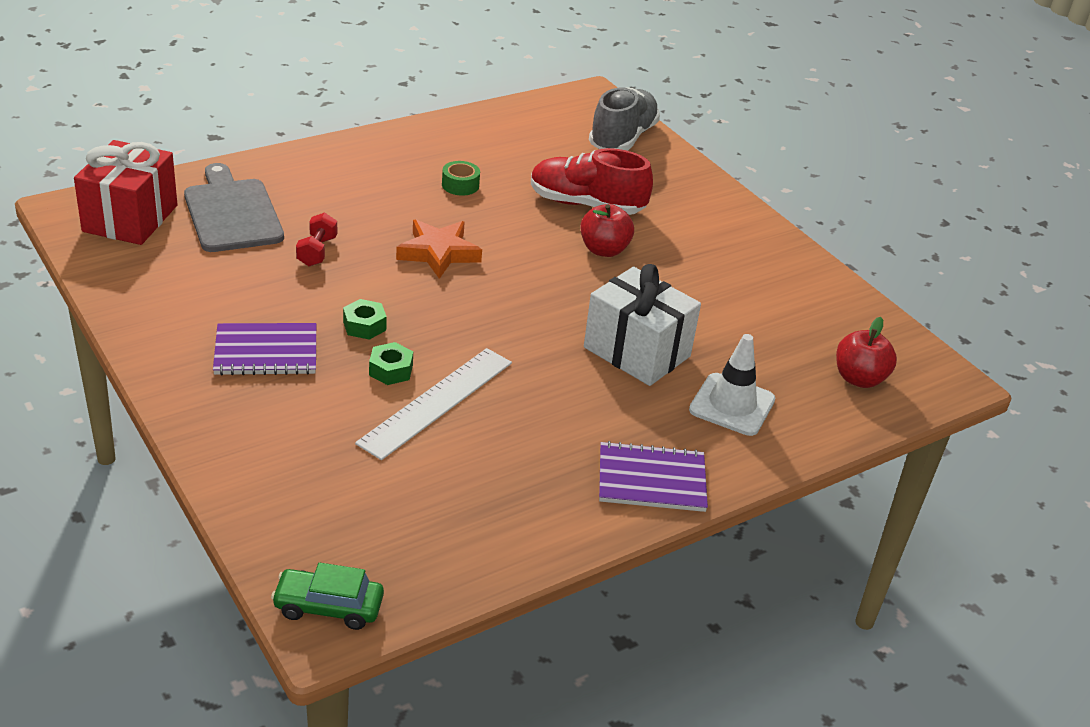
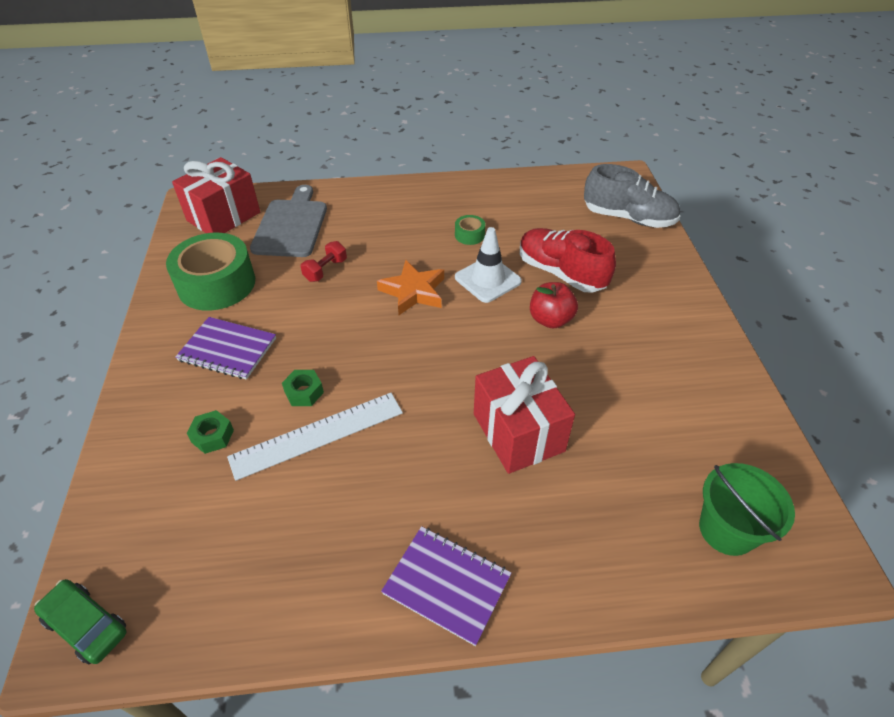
camera: 30 degrees right, 10 degrees up
(190, 291) = (217, 284): none -> green tape
(364, 326) = (313, 344): green nut -> green nut (213, 436)
(622, 138) = (628, 218): grey shoe -> grey shoe turned 60 degrees clockwise
(637, 352) = (518, 432): white gift -> red gift
(732, 405) = (575, 520): white traffic cone -> white traffic cone (487, 279)
(859, 379) = (727, 530): red apple -> green bucket

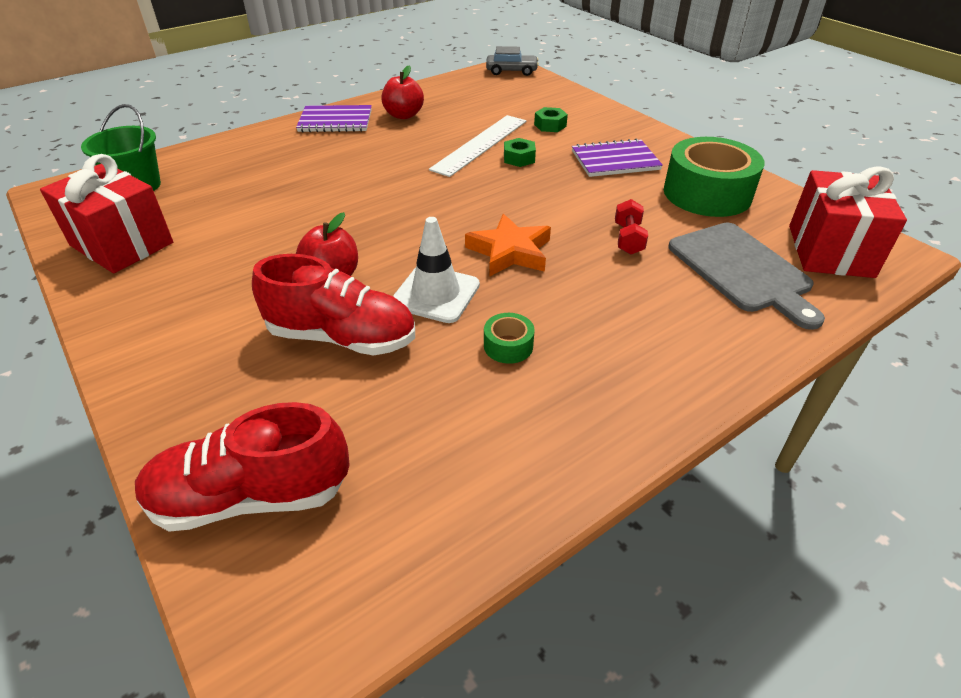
camera: 150 degrees right, 5 degrees down
(86, 625) = (511, 71): green car -> grey car
(350, 552) = (403, 115): none -> red apple
(518, 432) = (324, 187): red gift -> red gift (121, 244)
(628, 218) = (251, 496): grey shoe -> red shoe

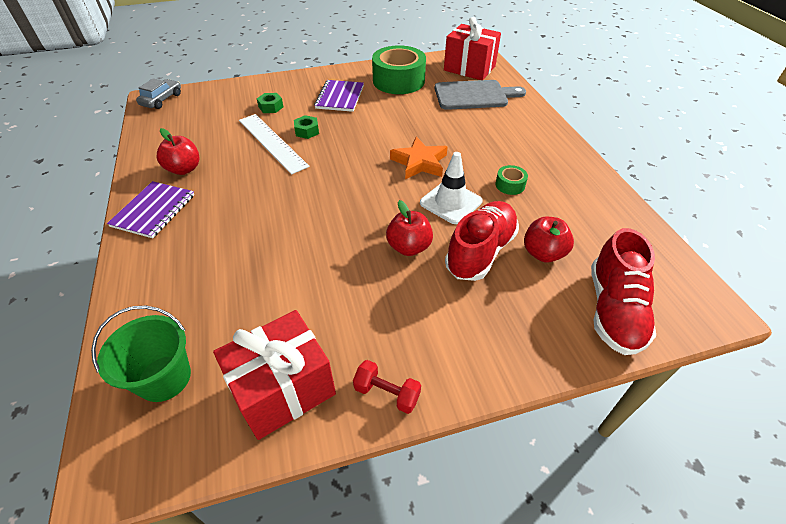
camera: 70 degrees left, 5 degrees up
(358, 401) = (543, 253): none -> red apple
(628, 239) = (429, 118): red dumbbell -> red dumbbell (387, 393)

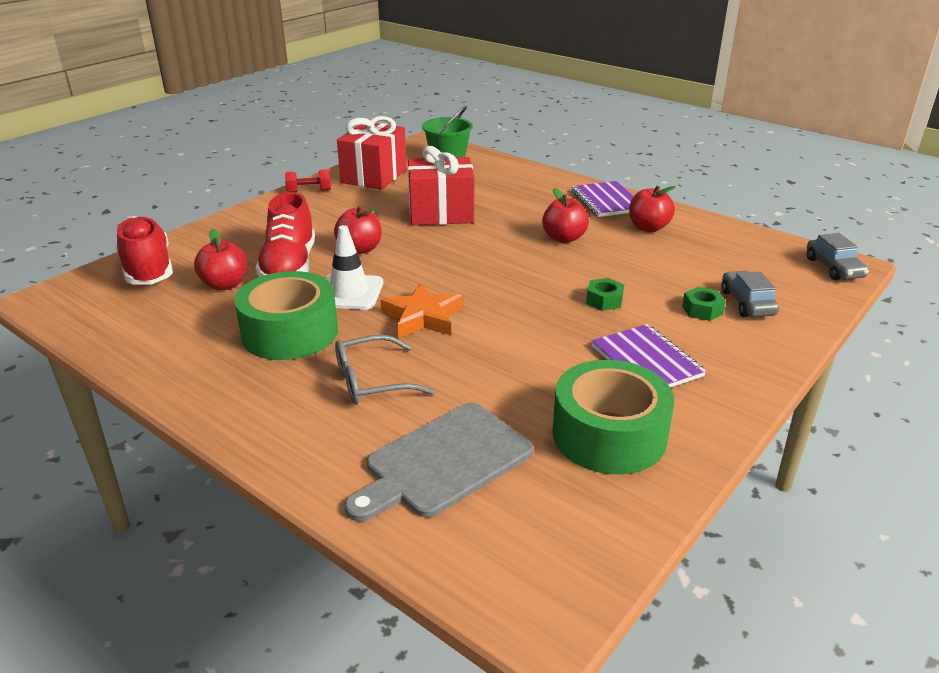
camera: 145 degrees right, 15 degrees down
(244, 101) = (747, 303): none -> grey car
(251, 186) = (564, 238): none -> red apple
(272, 142) = (618, 275): white ruler -> none
(469, 68) = (517, 542): red gift -> red gift (441, 213)
(480, 137) = (372, 381): none -> grey glasses
(510, 185) = (290, 332): green tape -> green tape, size x2.32

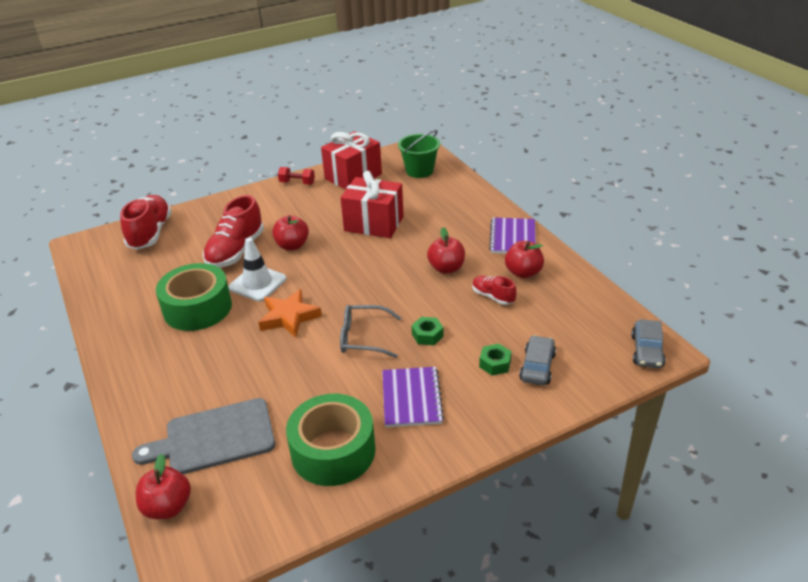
camera: 25 degrees right, 5 degrees up
(225, 285) = (186, 257): red apple -> red apple (168, 507)
(372, 381) = (218, 362): grey glasses -> grey glasses (363, 338)
(638, 253) = (493, 296): none -> red shoe

